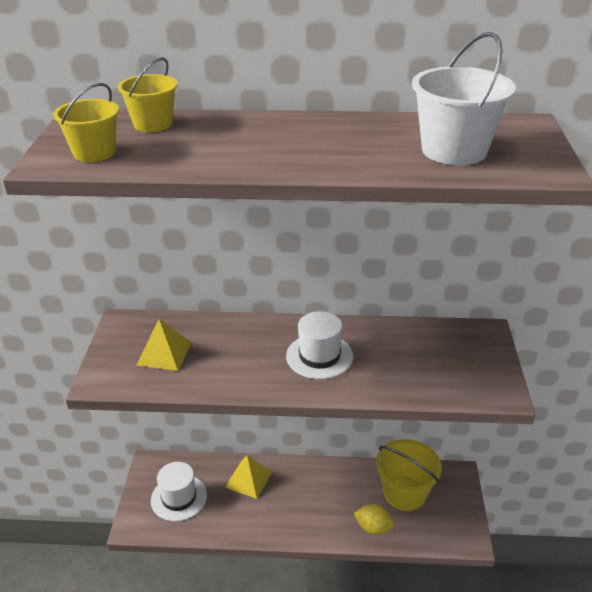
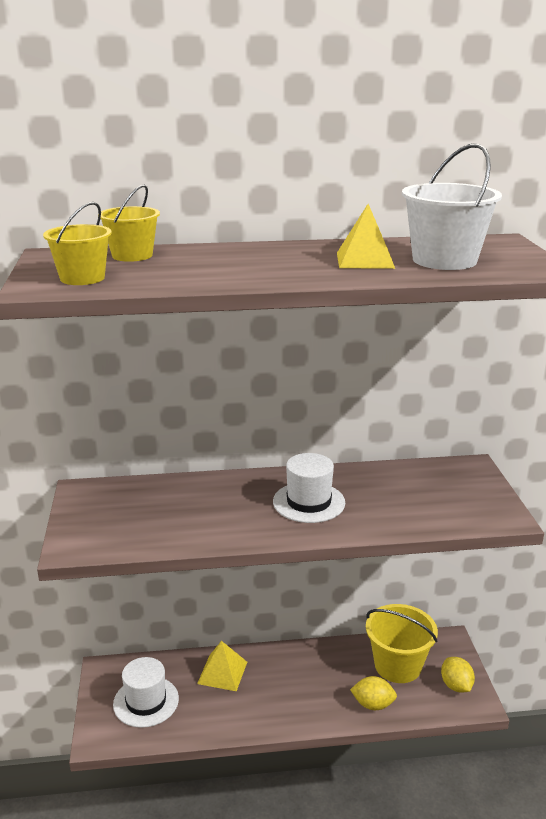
camera: 10 degrees left, 10 degrees down
(164, 353) = (139, 515): yellow pyramid -> yellow pyramid (365, 260)
(453, 520) = (456, 686): none -> yellow lemon

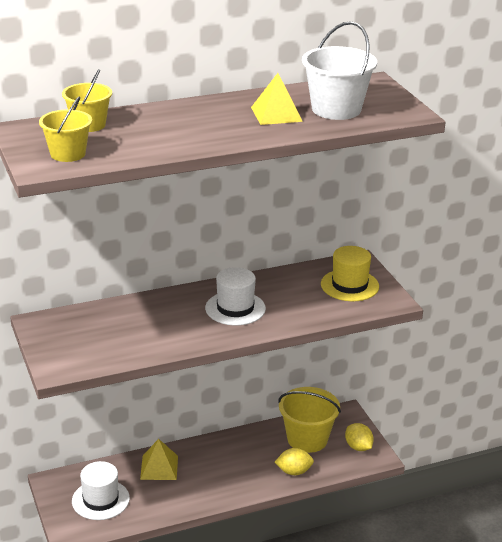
camera: 15 degrees left, 5 degrees up
(455, 492) = (349, 285): none -> yellow hat

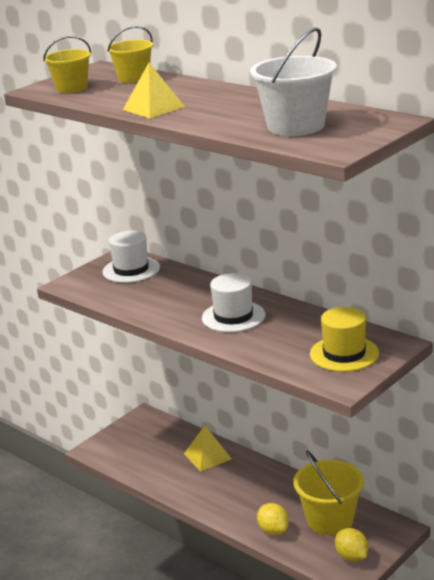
camera: 65 degrees right, 5 degrees down
(100, 500) = (142, 446): white hat -> white hat (131, 270)
(276, 114) = (247, 113): yellow pyramid -> yellow pyramid (153, 108)
(358, 447) = (351, 557): yellow lemon -> yellow lemon turned 60 degrees counterclockwise

